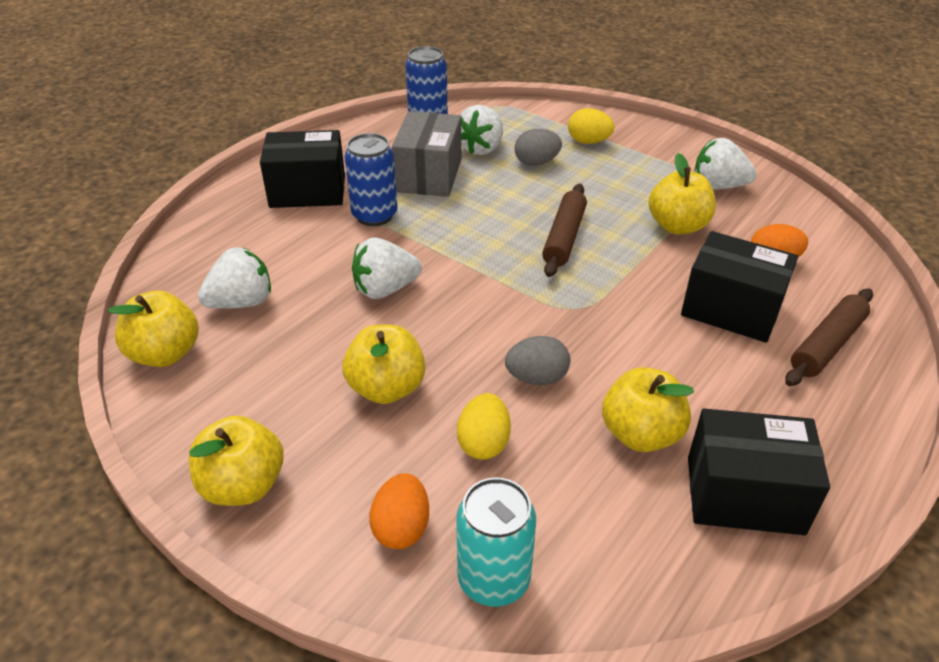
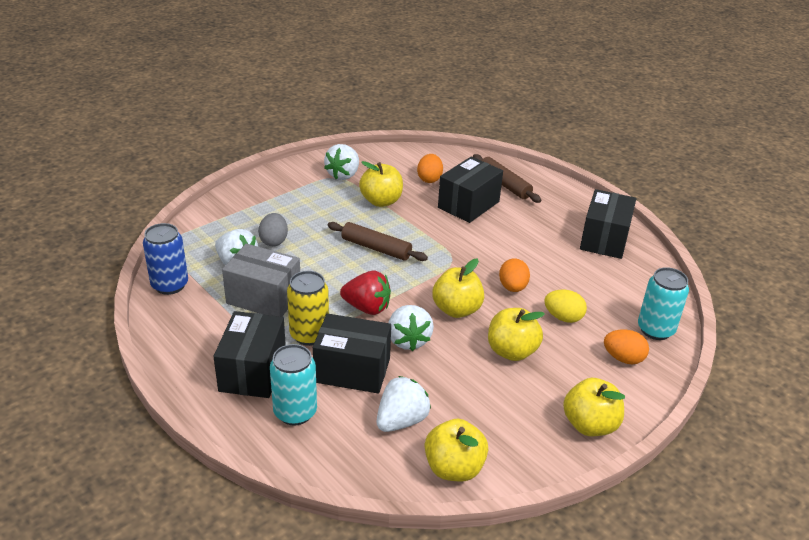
camera: 80 degrees left, 5 degrees down
(242, 302) = (401, 420): white strawberry -> white strawberry turned 60 degrees clockwise
(250, 227) = (295, 412): none -> turquoise can
(321, 254) = (352, 370): none -> black box
(374, 215) = (309, 335): blue can -> yellow can
(437, 248) = (367, 307): none -> red strawberry
(536, 378) = (512, 287): grey egg -> orange egg
(588, 142) = (257, 211): yellow egg -> none
(641, 434) = (562, 260): yellow apple -> yellow apple (456, 309)

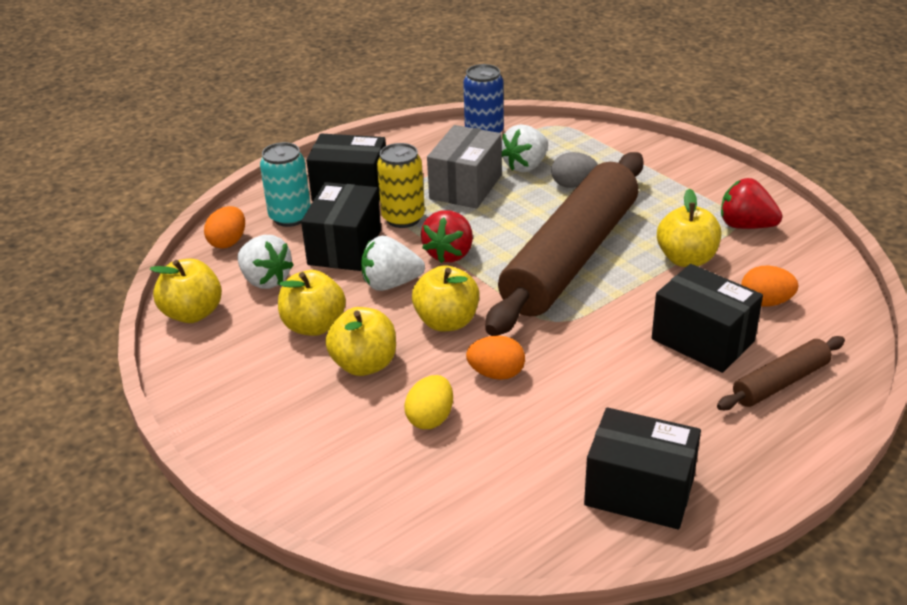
camera: 95 degrees right, 0 degrees up
(343, 175) = (745, 226): white strawberry -> red strawberry
(376, 248) = (571, 257): brown rolling pin -> brown rolling pin, size x2.25
(590, 425) = (227, 421): yellow apple -> yellow apple (314, 326)
(623, 358) = (341, 470): orange egg -> orange egg (228, 242)
(655, 330) = (400, 518): turquoise can -> none

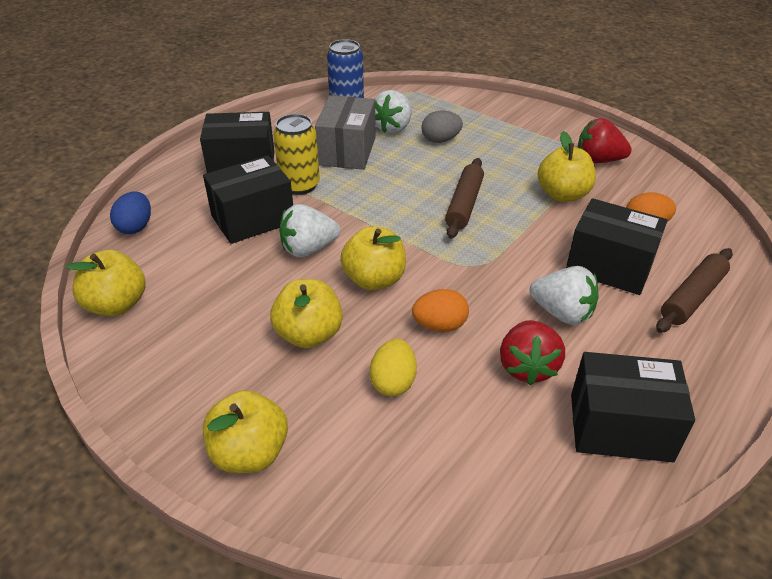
camera: 15 degrees left, 5 degrees up
(228, 242) = (135, 227): orange egg -> blue egg
(265, 280) = (184, 260): white strawberry -> white strawberry (562, 313)
(290, 217) = (191, 196): turquoise can -> none
(314, 326) = (246, 301): yellow apple -> yellow apple (250, 453)
(344, 247) = (253, 219): black box -> black box turned 60 degrees clockwise
(450, 254) = (354, 213): red strawberry -> red strawberry (527, 367)
(571, 257) = (464, 204): brown rolling pin -> brown rolling pin, size x0.44

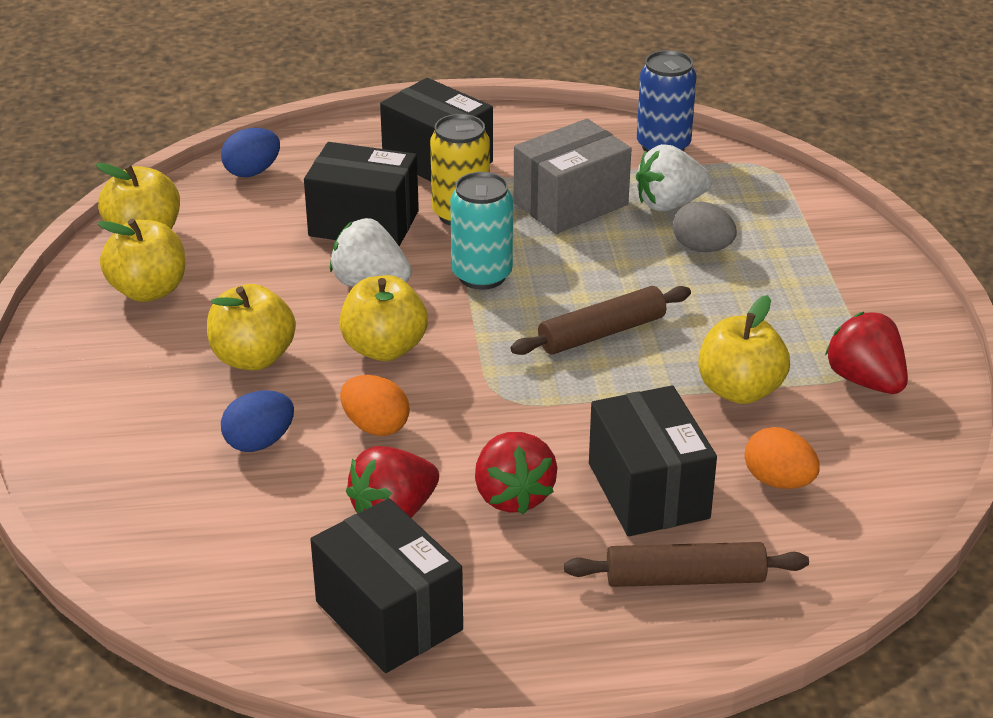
camera: 45 degrees right, 5 degrees down
(250, 453) = (77, 415): yellow apple -> yellow apple (148, 290)
(362, 210) = (482, 275): none -> turquoise can
(393, 382) = (259, 442): yellow egg -> blue egg
(562, 313) = (513, 495): white strawberry -> red strawberry

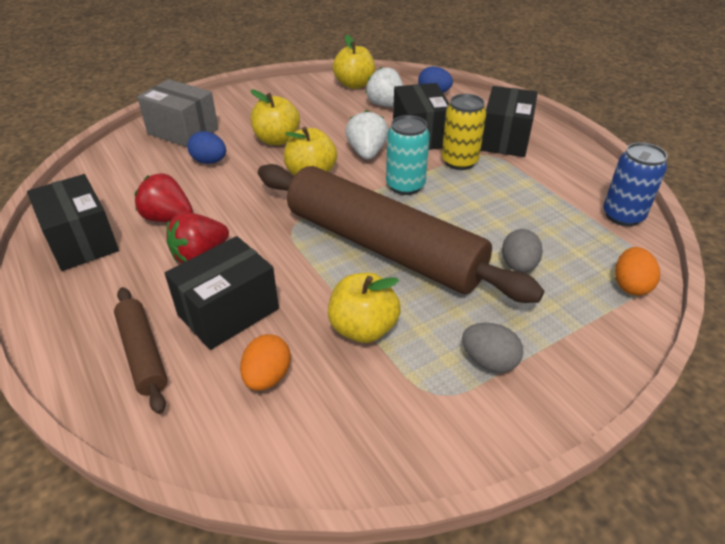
camera: 65 degrees right, 5 degrees up
(148, 290) = (311, 98): yellow apple -> none
(375, 426) = (240, 191): orange egg -> orange egg (630, 285)
(389, 615) = (82, 241): black box -> black box turned 60 degrees counterclockwise
(571, 204) = (512, 197): grey box -> grey box (183, 131)
(602, 333) = (383, 247): brown rolling pin -> brown rolling pin, size x2.25
(669, 204) = (556, 237): white strawberry -> white strawberry (386, 105)
(835, 321) = (489, 361): none -> grey egg
(865, 380) = (422, 400): red strawberry -> none

